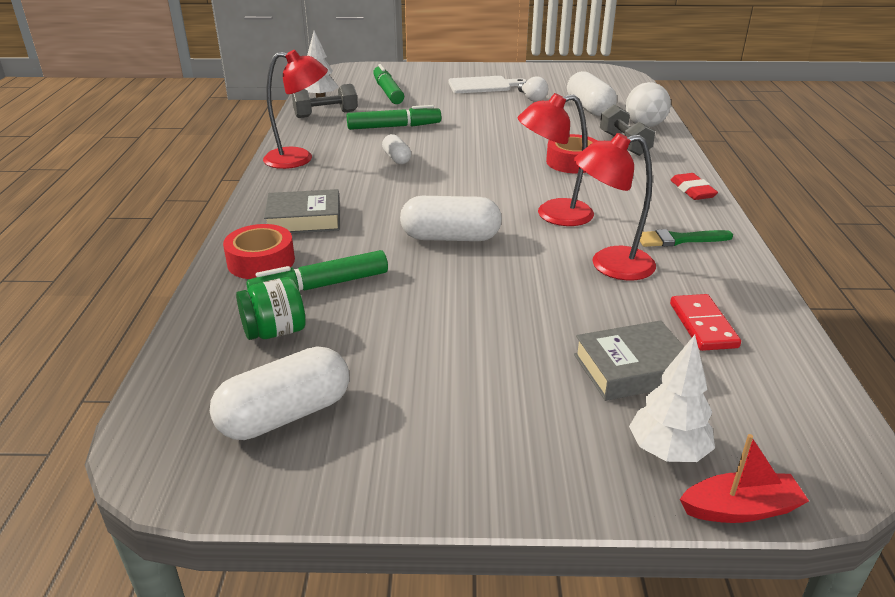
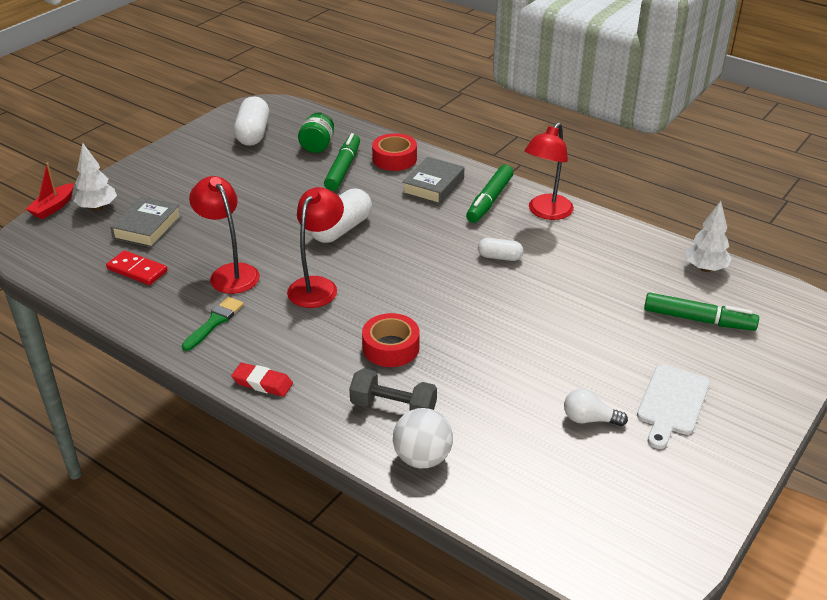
camera: 125 degrees right, 5 degrees up
(326, 114) = (650, 257): grey dumbbell -> none
(394, 127) = (579, 283): green marker -> green marker (489, 200)
(589, 108) = (514, 448): white capsule -> none
(609, 265) = (230, 273): red lamp -> red lamp turned 60 degrees counterclockwise

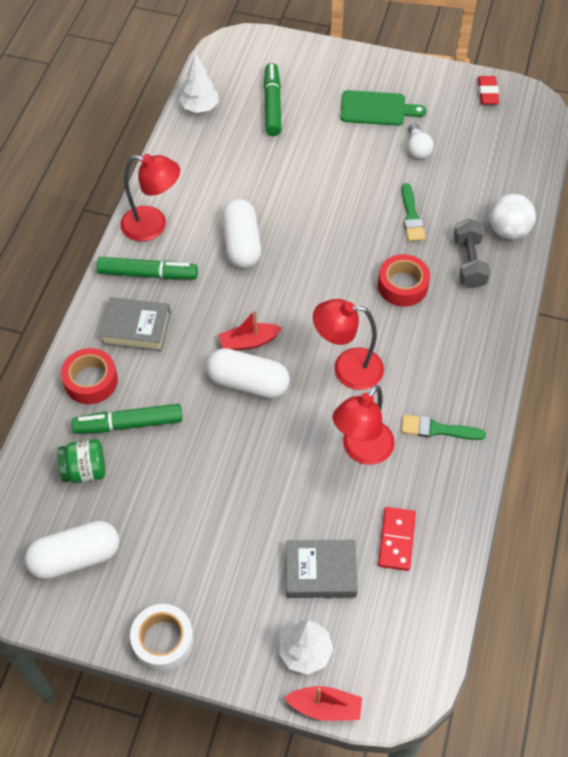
camera: 110 degrees left, 20 degrees up
(163, 155) = (163, 640): none -> white tape
(262, 383) = (491, 358): red eraser -> red eraser (487, 93)
(383, 238) = (249, 342): none -> red boat
(482, 382) = (411, 216): none -> green brush
(499, 257) = (242, 244): white capsule -> white capsule, size x1.78
(671, 403) = (376, 109): white cutting board -> green cutting board

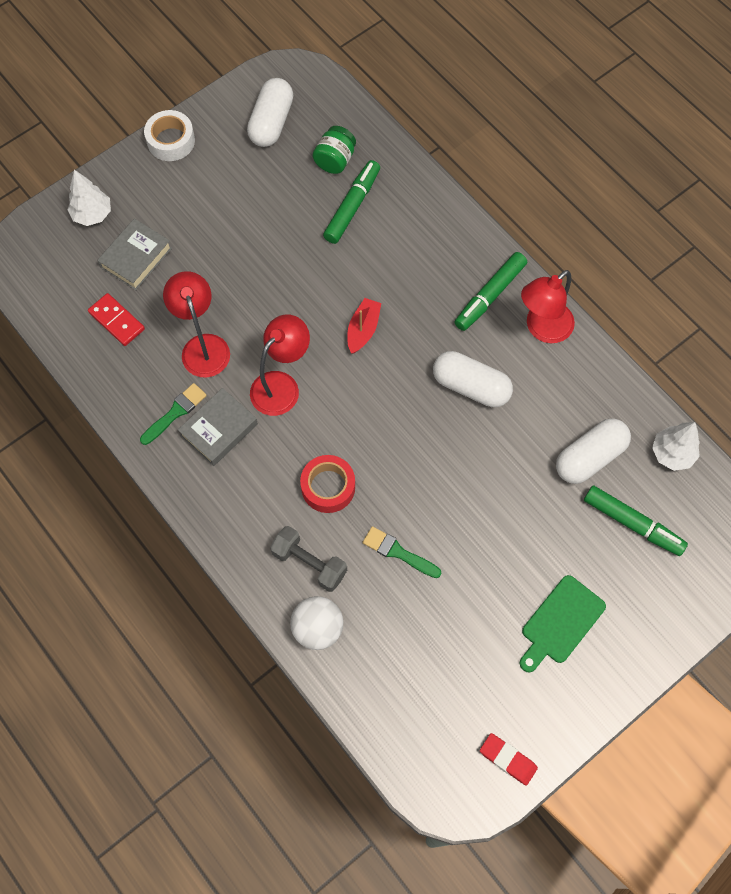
camera: 125 degrees right, 10 degrees up
(91, 381) = (411, 202): red tape -> none
(136, 328) = (438, 258): grey book -> grey book (219, 430)
(248, 382) = (325, 306): white capsule -> white capsule (590, 457)
(325, 707) = (49, 204): red boat -> none
(417, 149) = (478, 622): white light bulb -> none

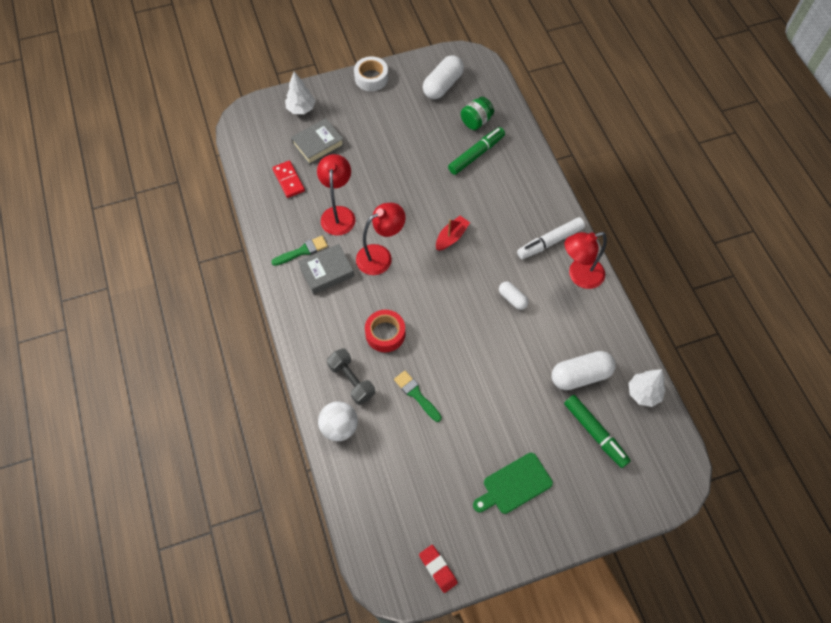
camera: 20 degrees right, 5 degrees down
(471, 386) = (512, 299): white capsule -> white capsule, size x0.56
(489, 295) = (550, 242): green marker -> white marker

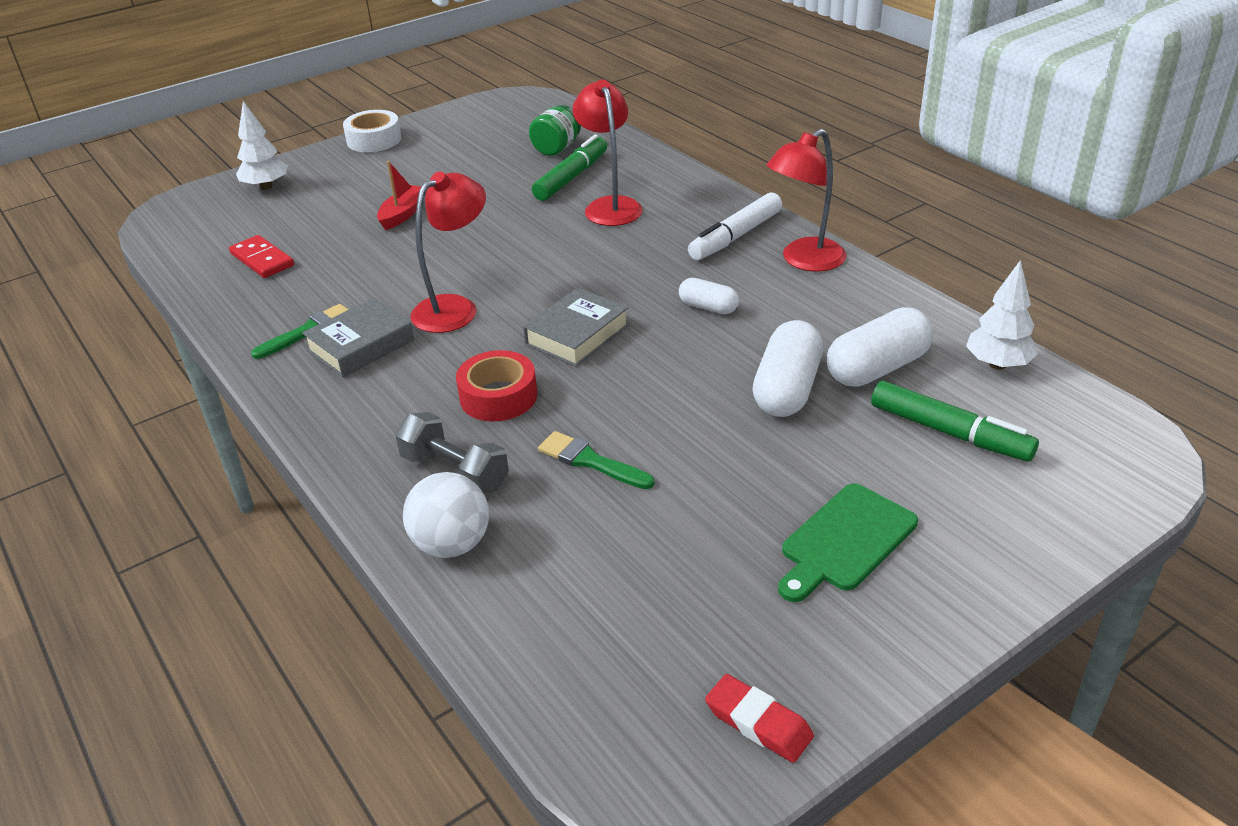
camera: 15 degrees left, 25 degrees down
(318, 144) = (304, 215): grey book -> grey book (577, 335)
(338, 214) = (362, 278): red lamp -> red lamp (610, 206)
(442, 85) = (489, 127): white capsule -> white capsule (787, 389)
(451, 237) = (570, 263): red boat -> red boat (403, 214)

